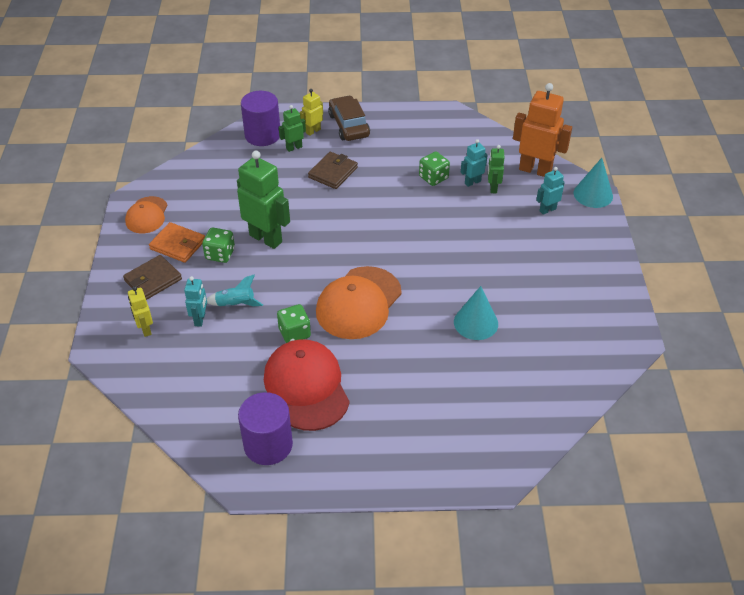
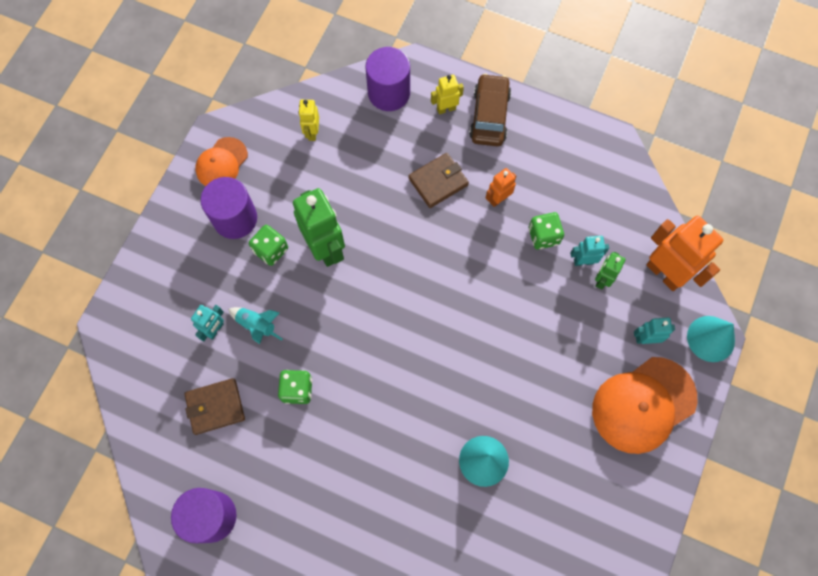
camera: 25 degrees right, 25 degrees up
(145, 329) = (159, 319): yellow robot -> yellow robot (312, 132)
(153, 280) = (192, 256): brown wallet -> brown wallet (215, 407)
(178, 245) = (235, 218): orange wallet -> purple cylinder
(294, 147) = (414, 126): green robot -> none
(306, 387) = (278, 463): red cap -> none
(358, 303) = (378, 379): orange cap -> orange cap (643, 405)
(385, 168) = (498, 199): none -> orange robot

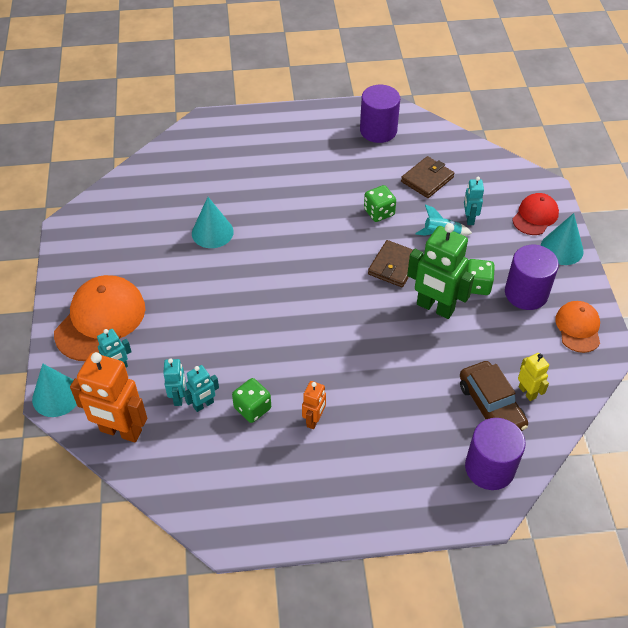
camera: 150 degrees right, 20 degrees down
(150, 296) = (535, 216): none -> red cap
(161, 246) = (561, 249): none -> turquoise cone
(438, 182) = (380, 407): brown wallet -> brown wallet (394, 266)
(446, 109) = (422, 482): yellow robot -> none
(489, 116) = (374, 498): brown car -> brown car (491, 405)
(602, 279) = (179, 397): green robot -> turquoise robot

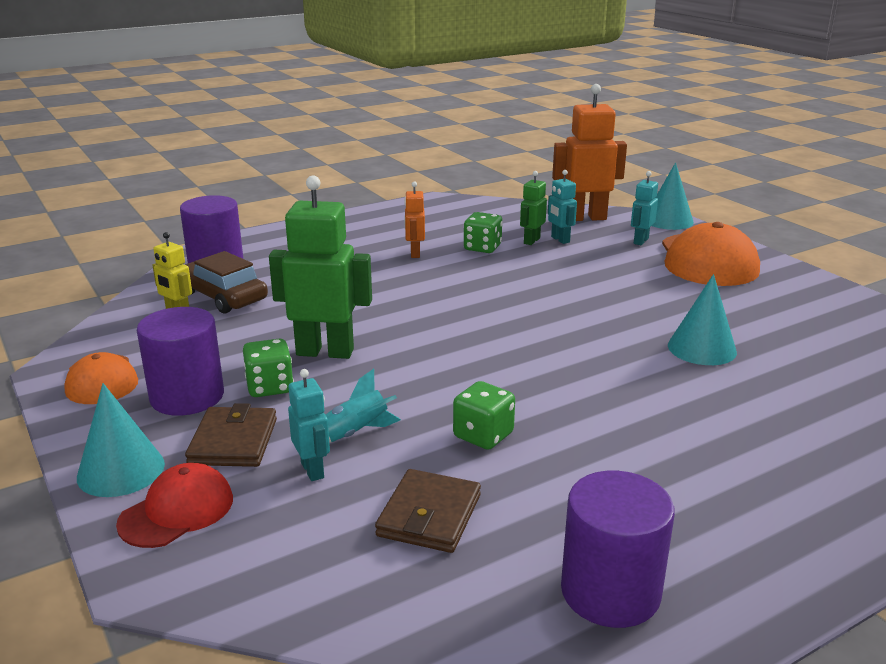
camera: 155 degrees right, 25 degrees down
(203, 405) = (531, 241): turquoise robot -> green robot
(394, 266) = (410, 378): brown wallet -> brown wallet (233, 442)
(535, 216) = (177, 511): red cap -> red cap turned 150 degrees counterclockwise

